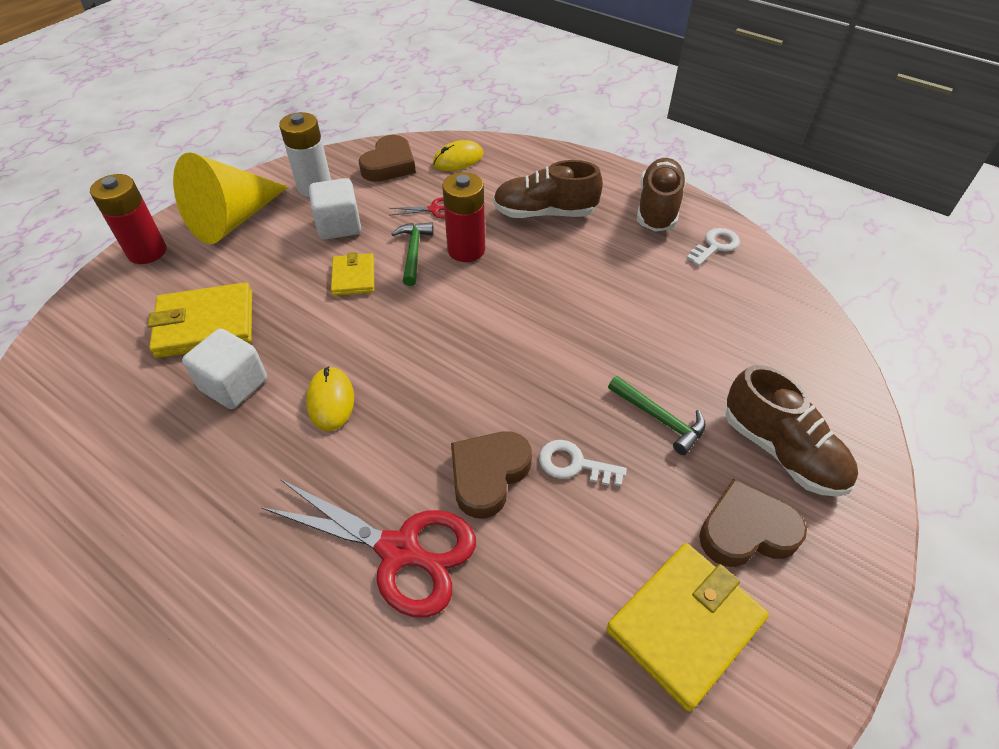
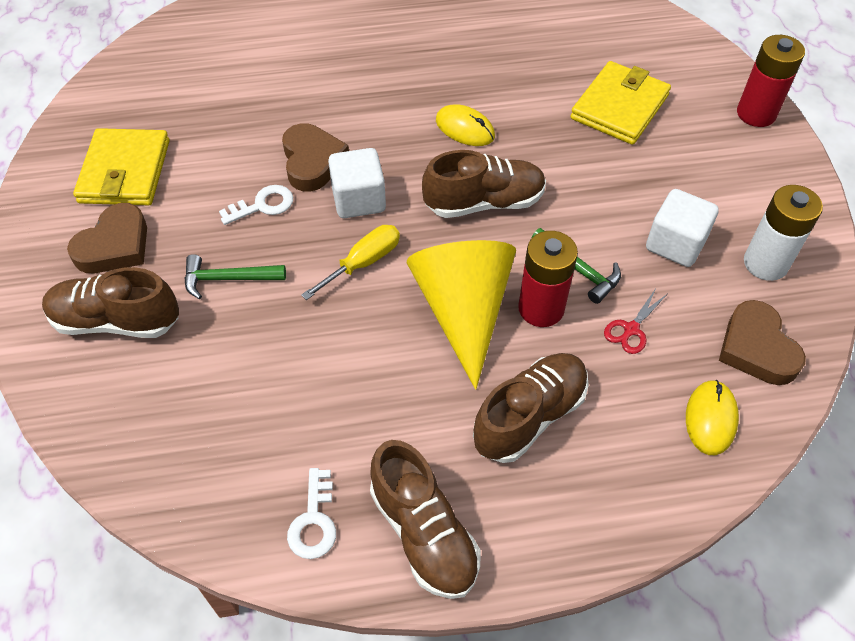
camera: 135 degrees right, 5 degrees up
(233, 219) = (758, 181): yellow cone -> yellow cone (463, 311)
(234, 385) = (536, 94): white cube -> white cube (359, 199)
(353, 277) = (587, 211): yellow wallet -> none
(399, 551) = (319, 97): red scissors -> none
(405, 332) = (484, 202): none -> brown shoe
(542, 354) = (363, 263): none -> yellow screwdriver

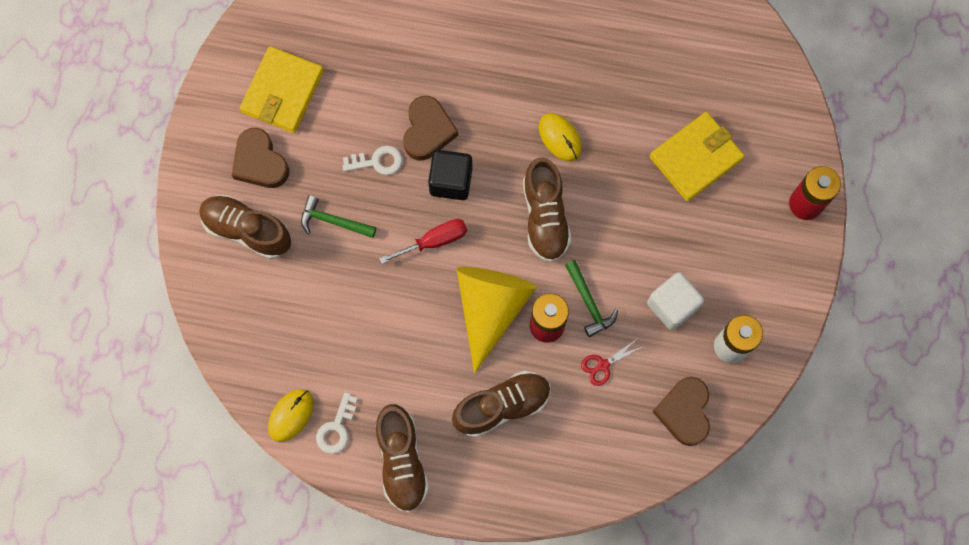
camera: 20 degrees right, 20 degrees up
(115, 245) = (260, 162): brown heart -> brown heart turned 90 degrees clockwise
(359, 199) = (451, 181): white cube -> black cube
(363, 263) = (434, 241): yellow screwdriver -> red screwdriver
(484, 202) = (545, 217): brown shoe -> brown shoe turned 75 degrees clockwise
(710, 418) = (623, 452): yellow mouse -> yellow mouse (291, 415)

